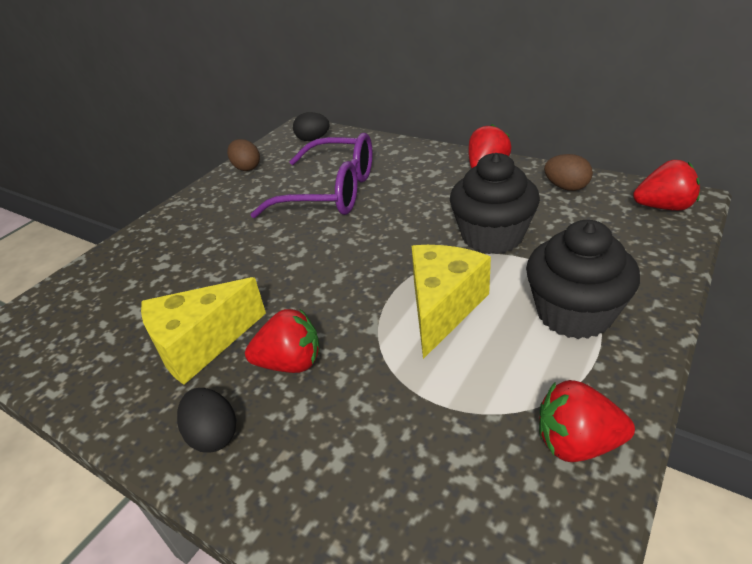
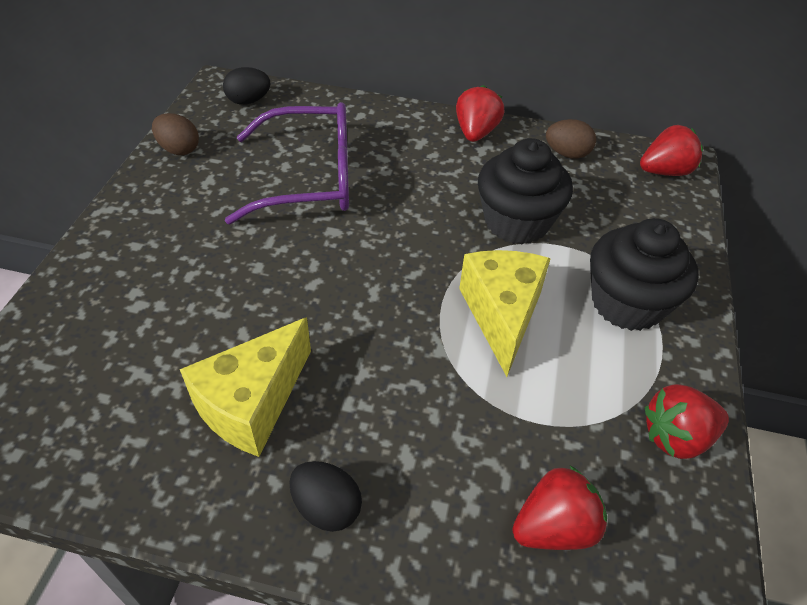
camera: 25 degrees left, 10 degrees up
(290, 363) = (370, 407): red strawberry -> red strawberry (554, 527)

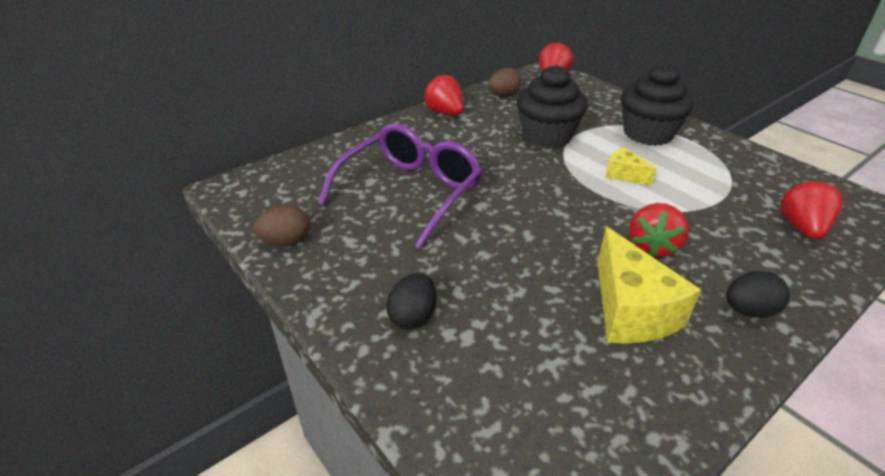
camera: 50 degrees left, 10 degrees down
(248, 101) = (273, 183): black egg -> black egg (413, 317)
(501, 315) = (624, 175): yellow cheese -> yellow cheese, size x0.53
(676, 437) = (756, 163): red strawberry -> red strawberry (652, 246)

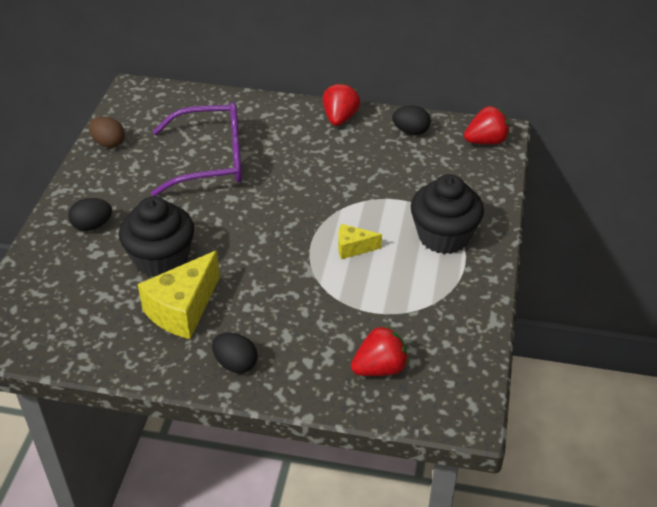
camera: 50 degrees right, 5 degrees up
(503, 95) = (411, 131): brown egg -> black egg
(547, 136) = (368, 184): black cupcake -> black cupcake (161, 259)
(624, 175) = (353, 248): yellow cheese -> yellow cheese turned 90 degrees counterclockwise
(652, 246) = (266, 296): red strawberry -> none

